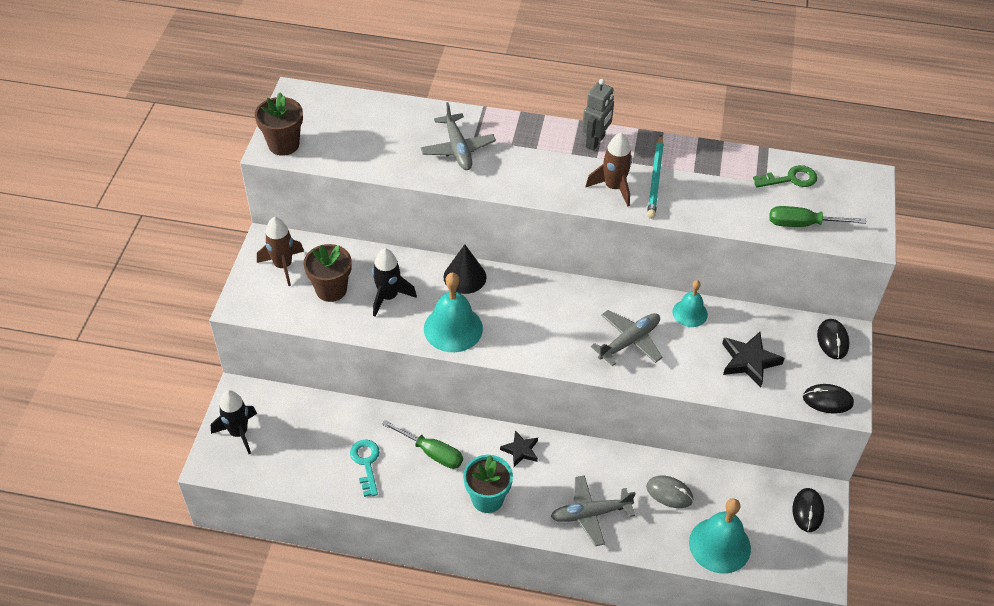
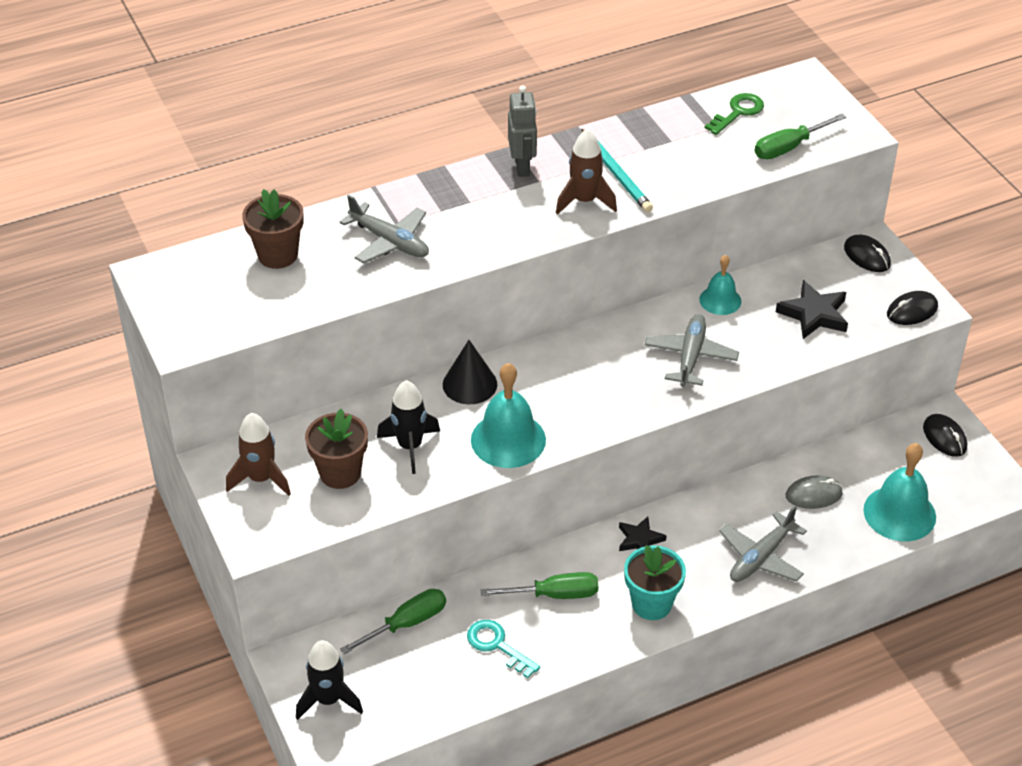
camera: 35 degrees left, 5 degrees down
(283, 144) = (192, 331): brown flower pot -> brown flower pot (278, 255)
(327, 414) = (407, 623): none -> green screwdriver

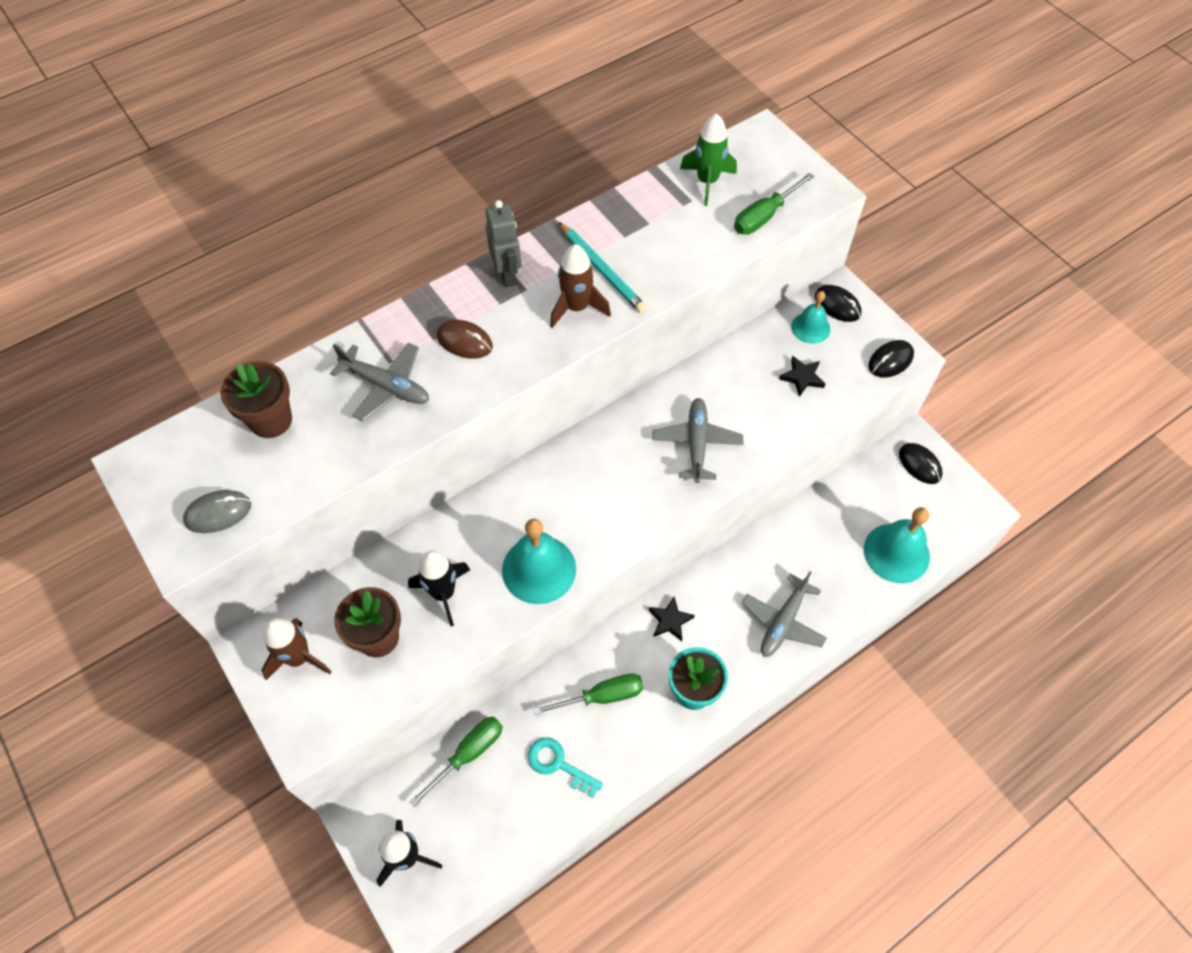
camera: 10 degrees left, 15 degrees up
(470, 215) = (464, 341): none -> brown mouse
(470, 384) = (490, 508): black cone -> none
(720, 300) = (712, 374): turquoise bell -> turquoise bell (810, 327)
(738, 112) = (707, 182): green key -> green rocket
(813, 495) = (817, 545): grey mouse -> grey mouse (218, 513)
(814, 314) = (802, 377): black star -> black star, size x0.65

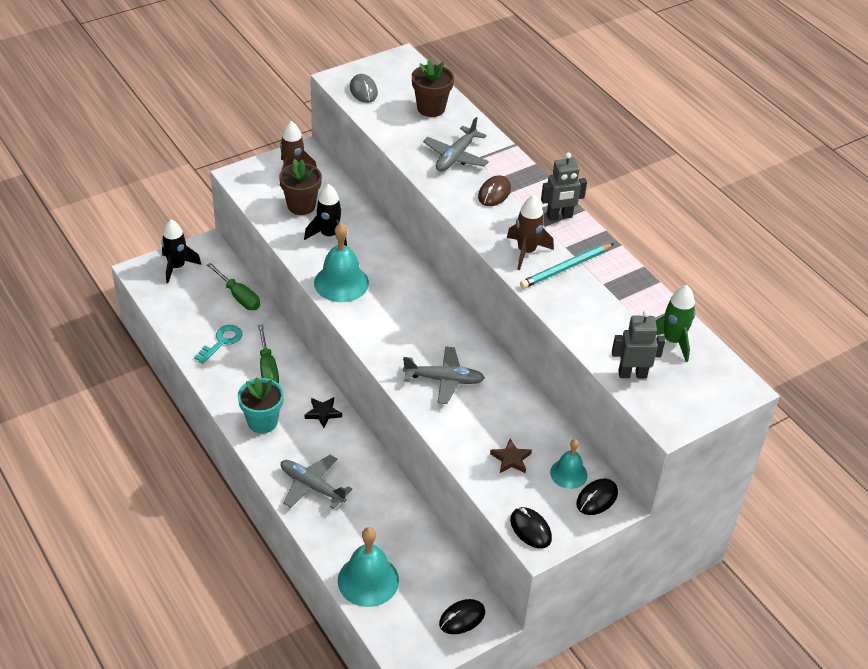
camera: 90 degrees right, 15 degrees down
(763, 217) = (632, 374): green screwdriver -> grey robot
(802, 377) = (511, 459): black star -> brown star

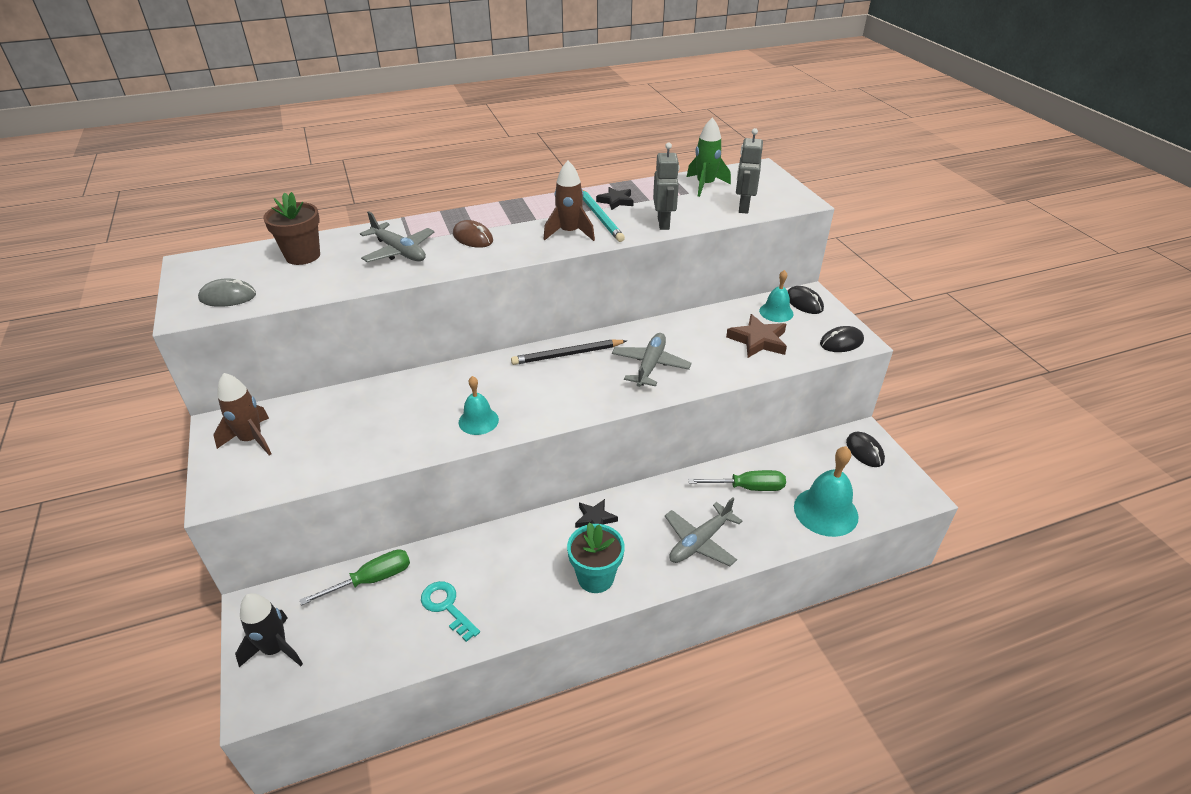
camera: 75 degrees left, 5 degrees down
(268, 369) = (511, 562): green screwdriver -> green screwdriver (748, 487)
(301, 206) = (322, 439): brown flower pot -> none
(329, 235) = (391, 421): black rocket -> none
(341, 282) = (478, 421): turquoise bell -> turquoise bell, size x0.60
(443, 321) = (567, 355): none -> black pencil
(511, 459) = (758, 340): brown star -> brown star, size x1.54
(559, 216) = (526, 210): grey robot -> grey robot (664, 223)
(604, 275) = (616, 201): none -> black star

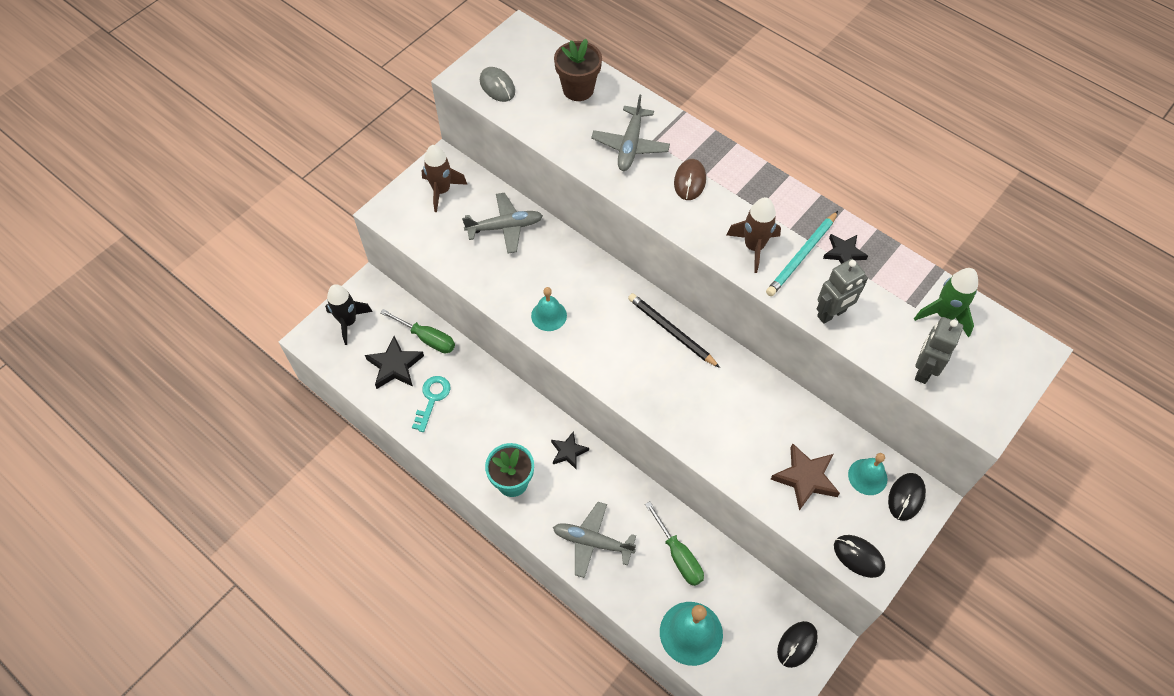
camera: 60 degrees right, 20 degrees up
(376, 625) = (395, 366): none -> black star
(650, 365) = (701, 403): grey plane -> grey plane (505, 227)
(743, 207) = (923, 370): grey robot -> grey robot turned 45 degrees counterclockwise

